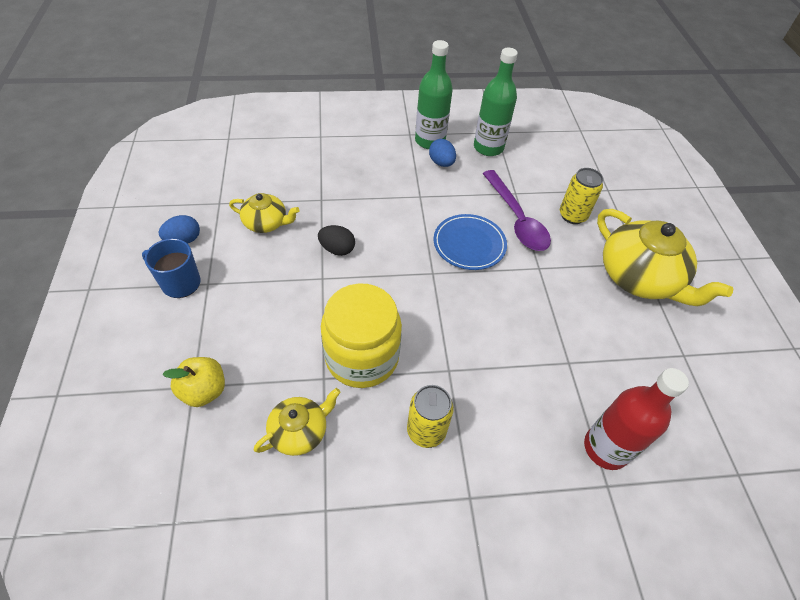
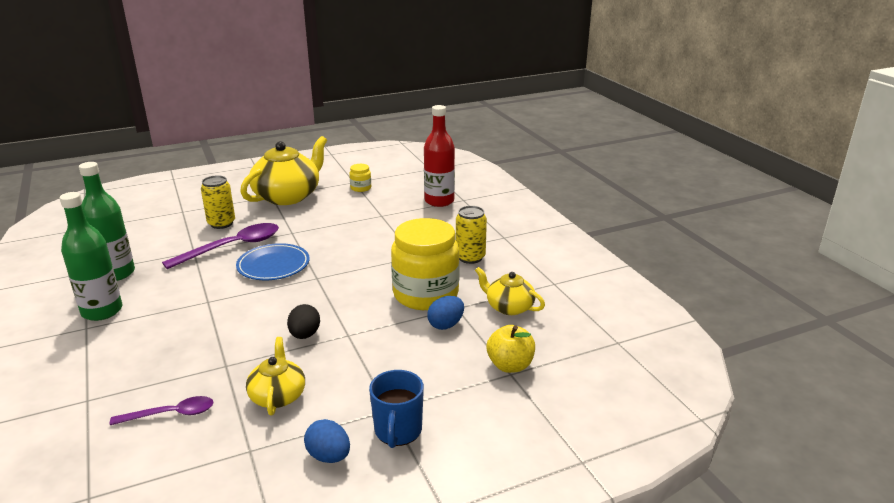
camera: 105 degrees left, 25 degrees down
(281, 170) = (171, 414): none -> purple spoon
(441, 163) = (146, 297): blue egg -> blue egg (446, 325)
(661, 358) = (361, 188): none -> yellow jar

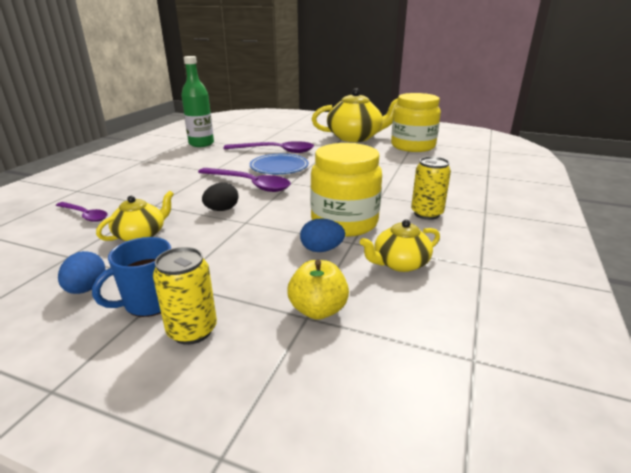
camera: 45 degrees right, 0 degrees up
(102, 311) = (163, 156): green bottle -> none
(221, 223) = (292, 139): yellow can -> yellow can (192, 330)
(280, 298) = (249, 184): none -> purple spoon
(361, 188) = (412, 146): yellow jar -> yellow jar, size x2.38
(439, 201) = (463, 170): red bottle -> none
(509, 307) = (399, 263): yellow teapot -> yellow teapot turned 105 degrees counterclockwise

